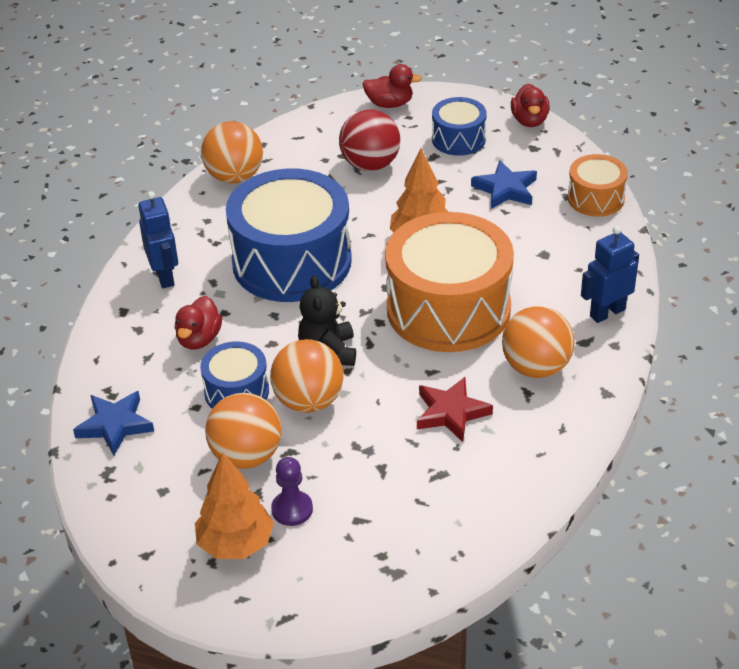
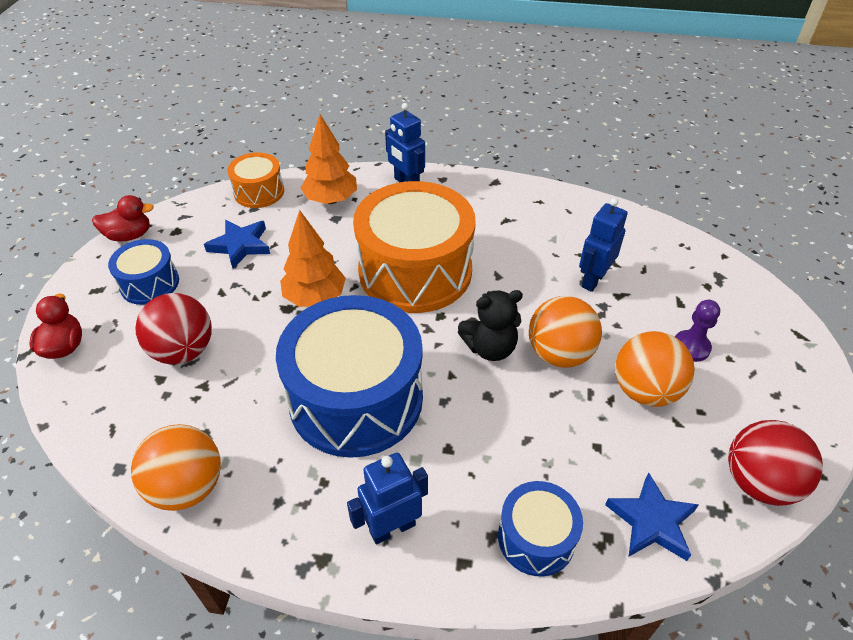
camera: 100 degrees left, 5 degrees up
(123, 510) = (758, 482): none -> red ball
(199, 339) = (496, 465): red duck -> none
(236, 391) = (564, 414): blue drum -> blue drum (536, 538)
(236, 544) = (748, 380): orange tree -> orange tree (331, 200)
(410, 450) = (593, 280): none -> blue robot
(451, 412) = (542, 259): red star -> none
(536, 367) = (477, 216): orange ball -> none

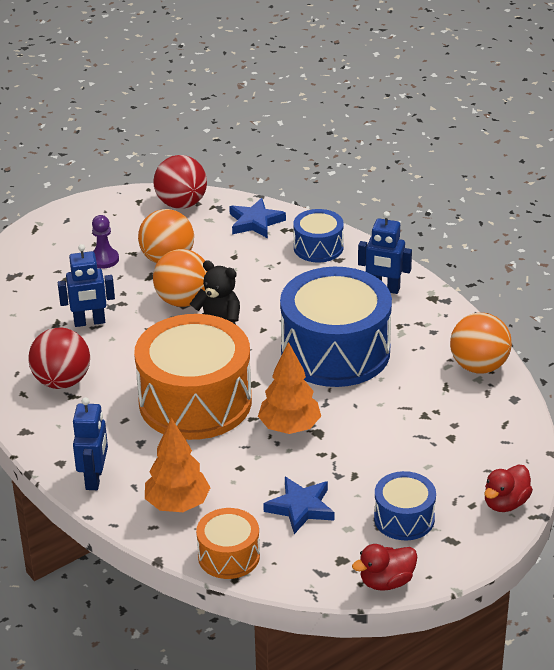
camera: 135 degrees left, 10 degrees down
(129, 235) = (386, 582): red duck -> red duck turned 60 degrees counterclockwise
(183, 351) = (419, 446): red ball -> red ball (62, 381)

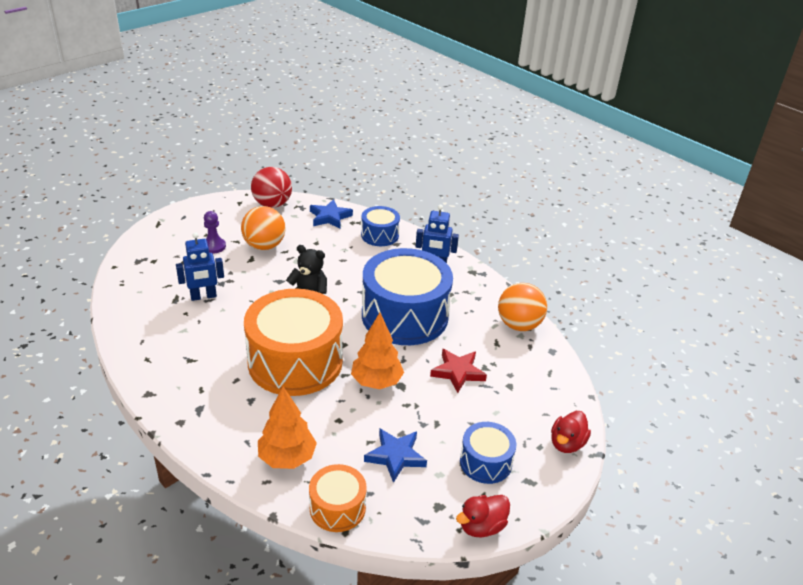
camera: 10 degrees left, 0 degrees up
(62, 381) = (181, 347): red ball -> none
(94, 478) = (211, 436): blue robot -> none
(183, 301) = (279, 277): orange ball -> none
(390, 420) = (458, 372): none -> red star

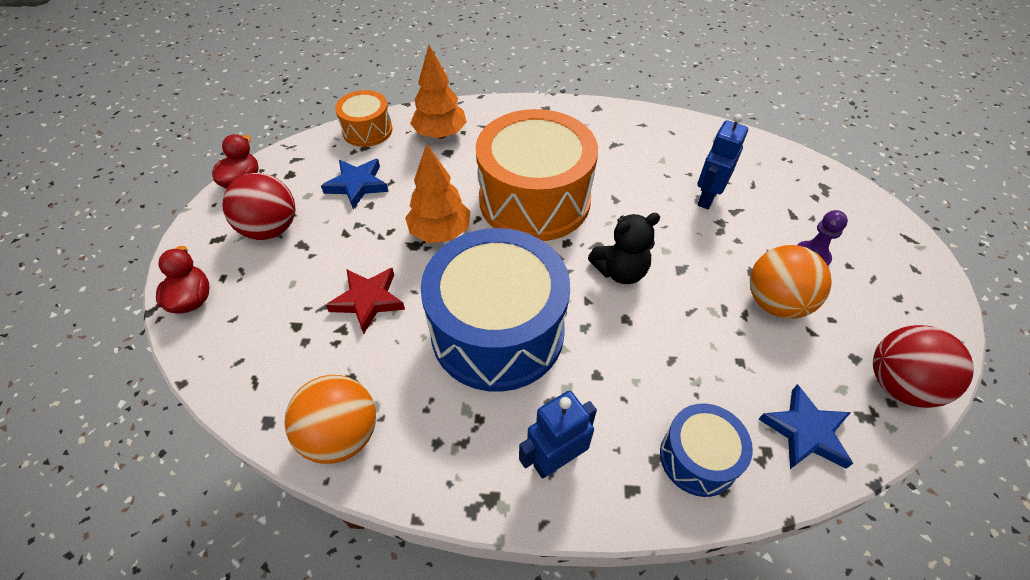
camera: 140 degrees right, 15 degrees up
(485, 462) = (271, 229): blue drum -> red ball

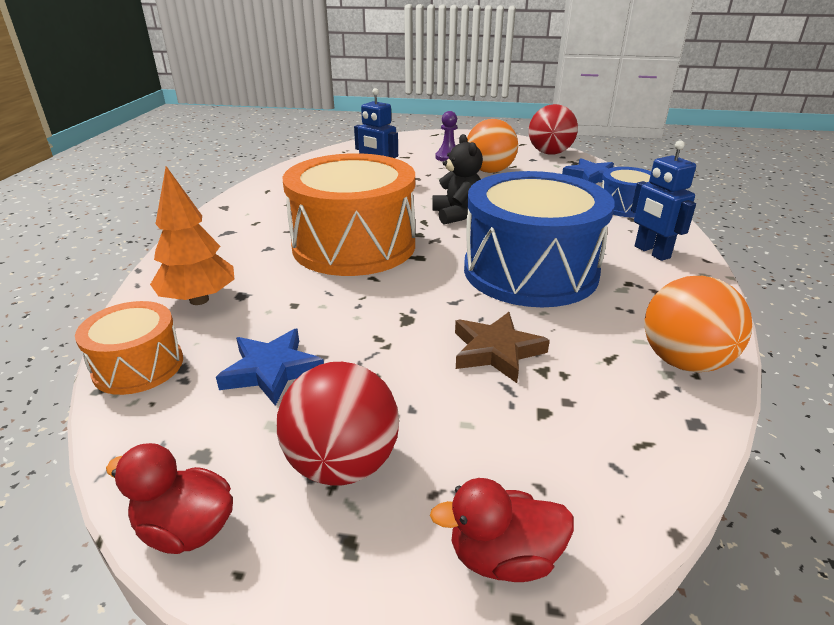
camera: 85 degrees left, 20 degrees down
(368, 300) = (496, 351): red star -> brown star
(440, 232) = (389, 301): orange tree -> none

